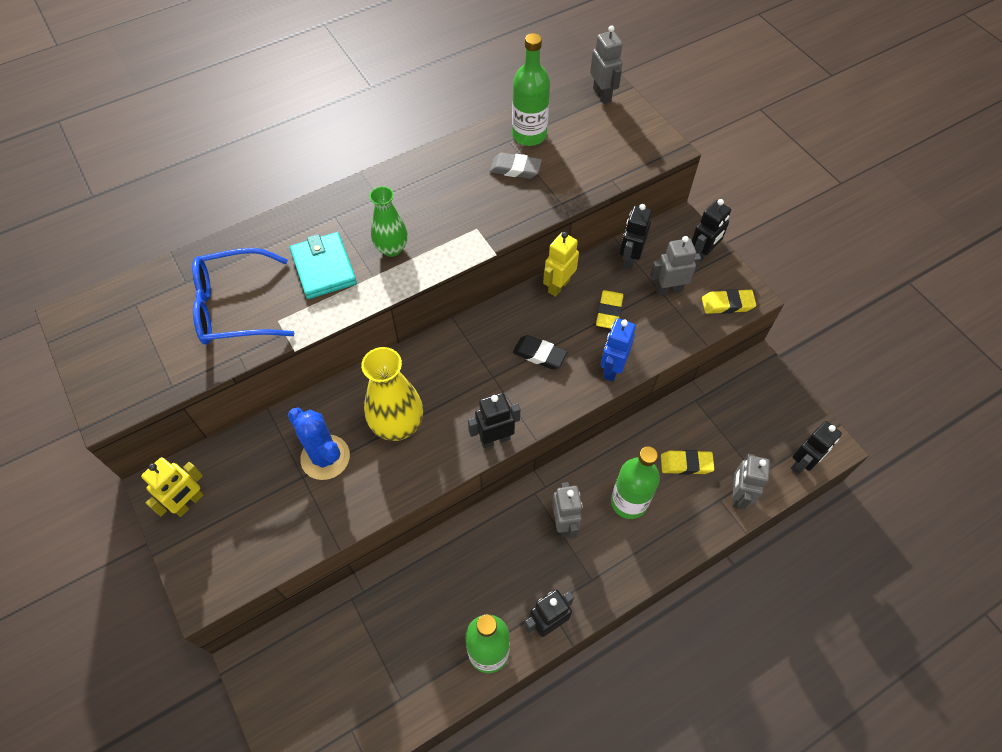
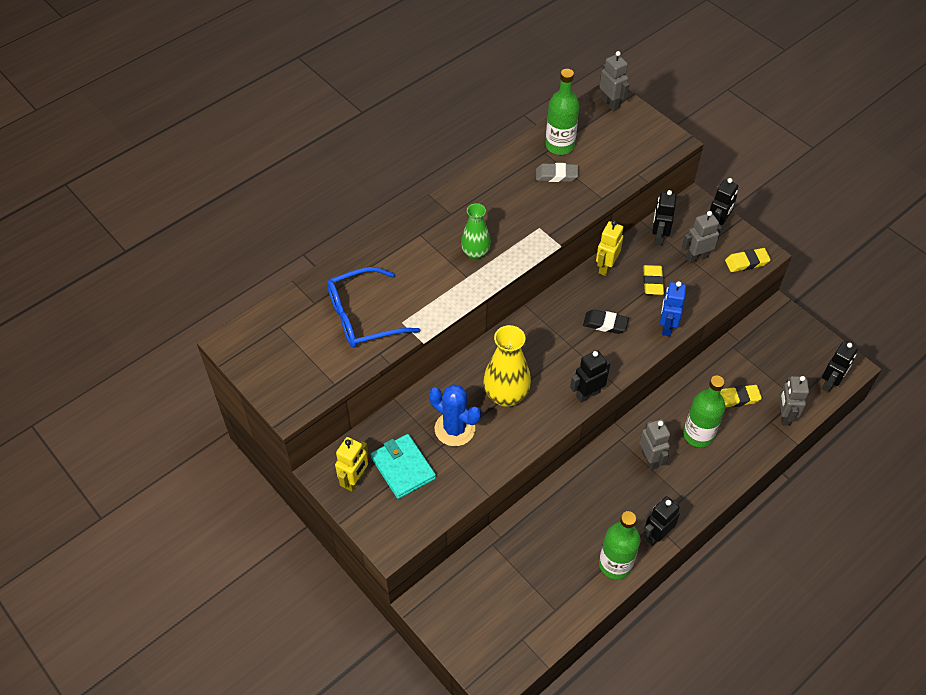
camera: 10 degrees left, 5 degrees down
(324, 268) = (425, 276): turquoise wallet -> turquoise wallet (403, 468)

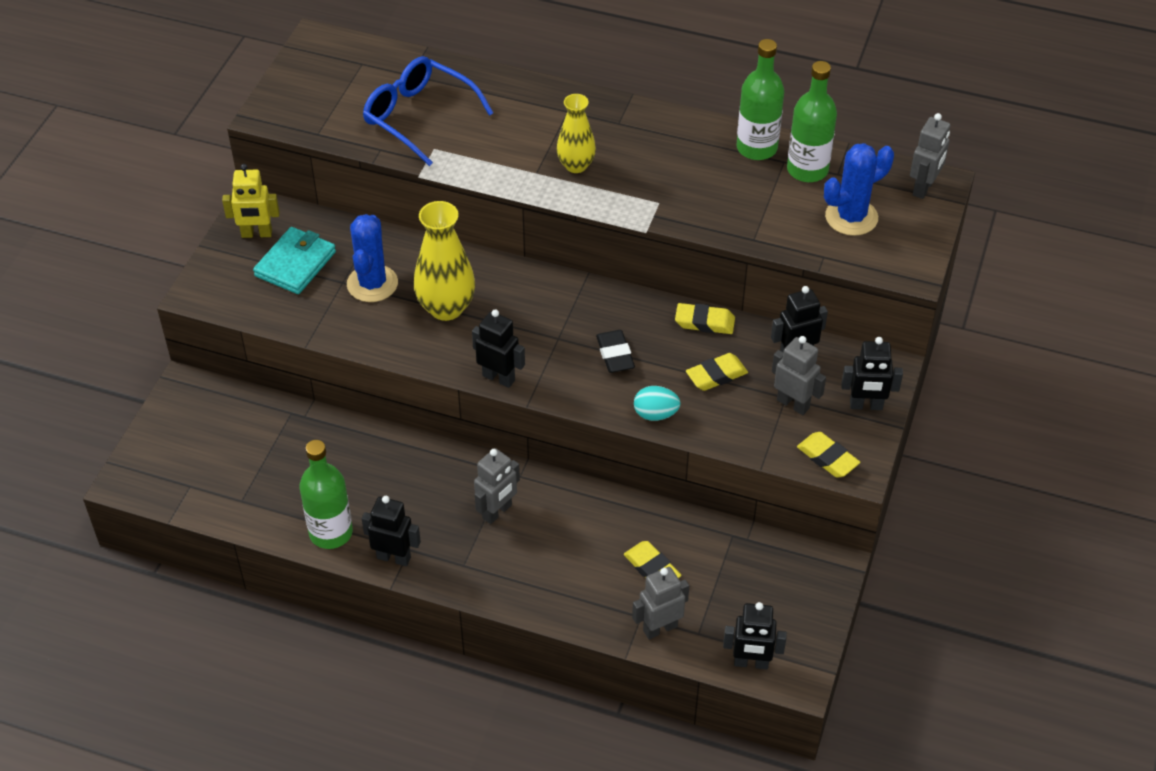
camera: 60 degrees right, 5 degrees down
(475, 253) = (576, 165): green vase -> yellow vase
(556, 175) = (755, 185): grey eraser -> none
(605, 267) = (704, 322): yellow robot -> yellow eraser
(613, 146) = (851, 217): none -> blue cactus
(666, 326) = (655, 414): blue robot -> turquoise egg
(698, 435) = (566, 547): green bottle -> green bottle (756, 148)

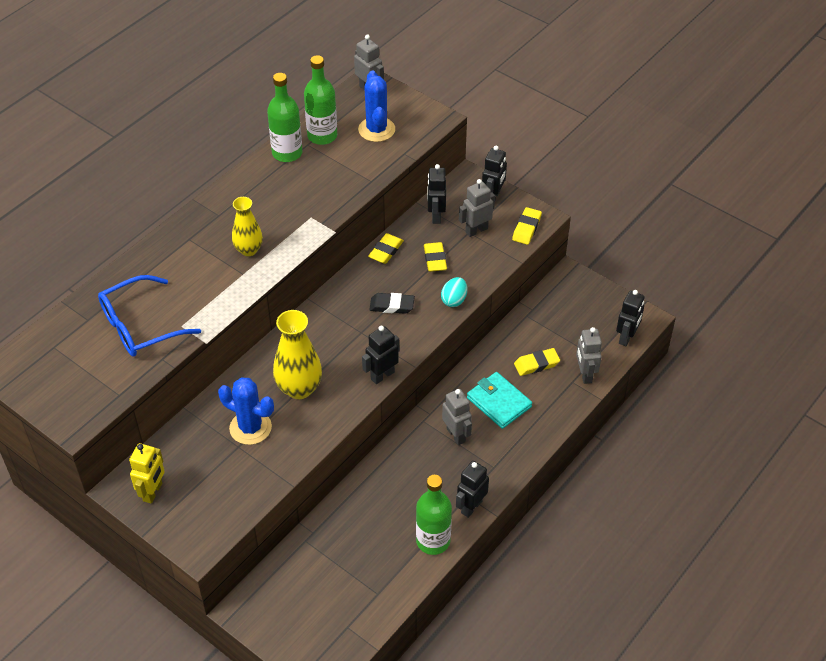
camera: 70 degrees left, 0 degrees up
(295, 264) = (201, 473): turquoise wallet -> turquoise wallet (499, 402)
(827, 458) = (526, 228): yellow eraser -> yellow eraser turned 45 degrees counterclockwise

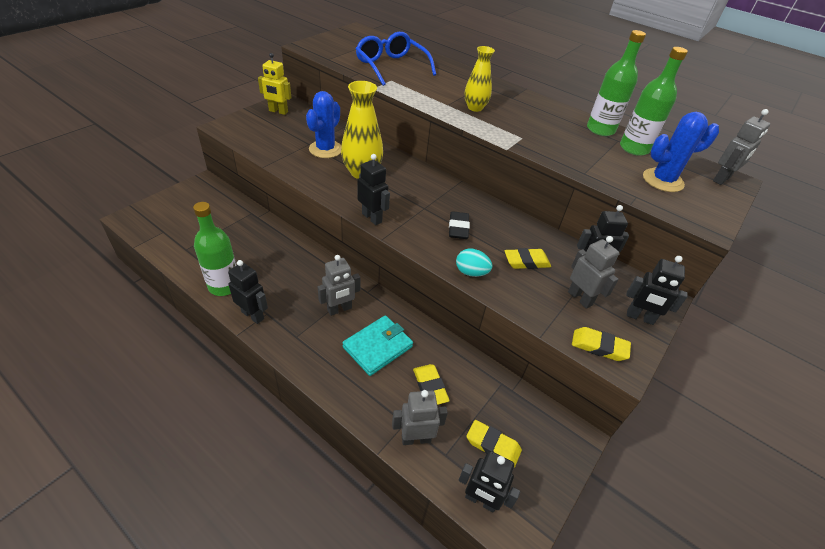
camera: 85 degrees right, 5 degrees down
(386, 251) = (529, 228): yellow eraser -> yellow eraser (493, 445)

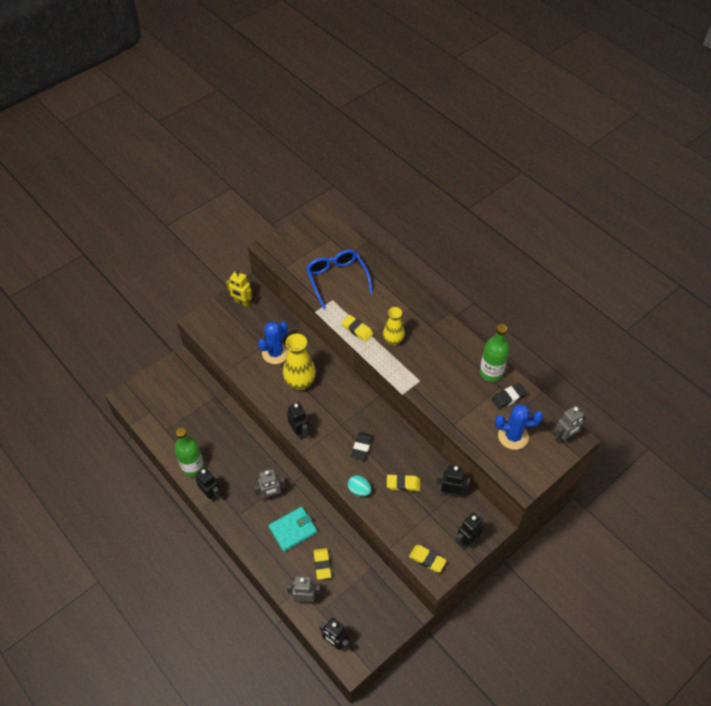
camera: 15 degrees right, 10 degrees up
(493, 445) = (353, 610): yellow eraser -> yellow eraser (357, 329)
(580, 298) = (430, 520): grey robot -> none
(634, 148) = (509, 397): green bottle -> black eraser
(640, 317) = (467, 540): black robot -> black robot turned 105 degrees clockwise

